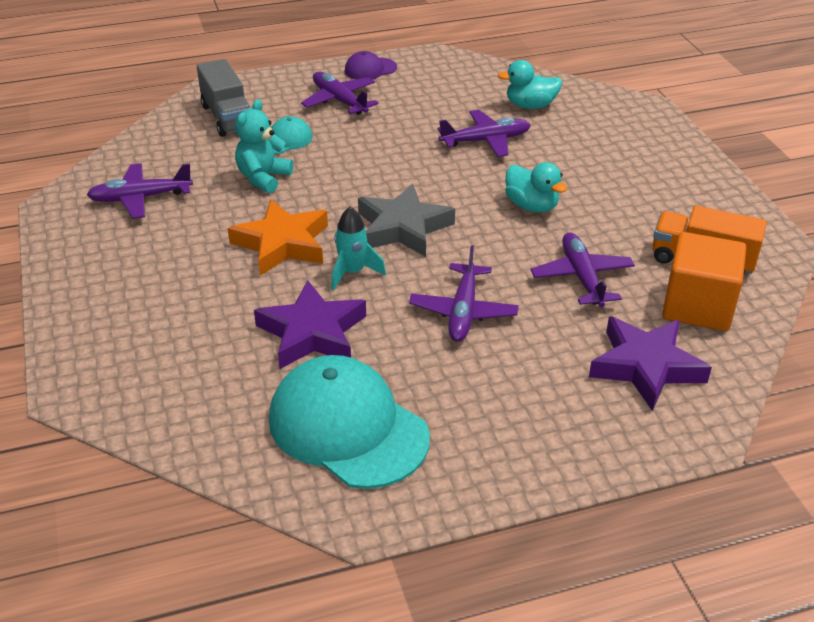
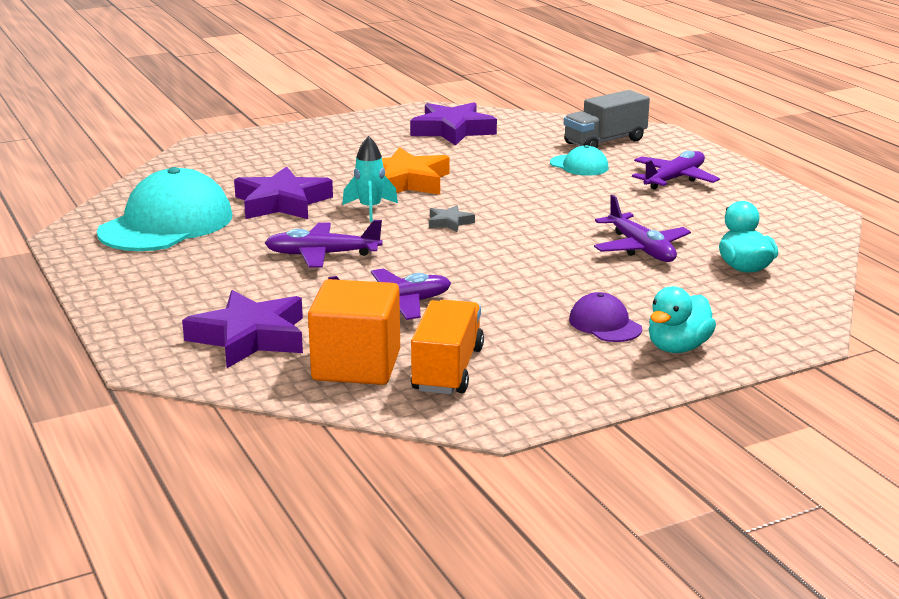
camera: 80 degrees right, 15 degrees down
(140, 198) = (452, 130): purple plane -> purple star
(263, 178) = (506, 165): turquoise teddy bear -> none
(370, 69) = (757, 186): purple cap -> purple cap (605, 324)
(403, 228) = (449, 222): grey star -> grey star, size x0.47
(531, 206) = (517, 276): turquoise duck -> turquoise duck (678, 347)

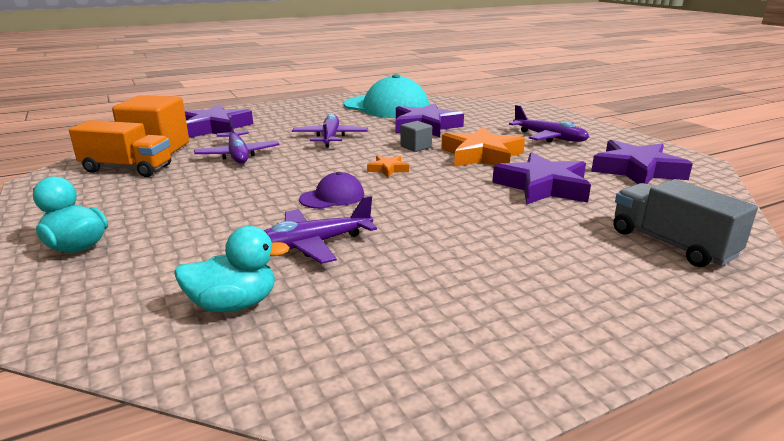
camera: 90 degrees right, 0 degrees up
(370, 209) = (416, 147): turquoise rocket -> grey cube
(449, 222) = (388, 169): grey star -> orange star
(496, 165) = (543, 187): none -> purple star
(579, 165) = (565, 225): turquoise cap -> none
(605, 324) = (150, 219): purple cap -> purple cap (332, 197)
(674, 179) = (547, 283): purple plane -> purple plane (549, 137)

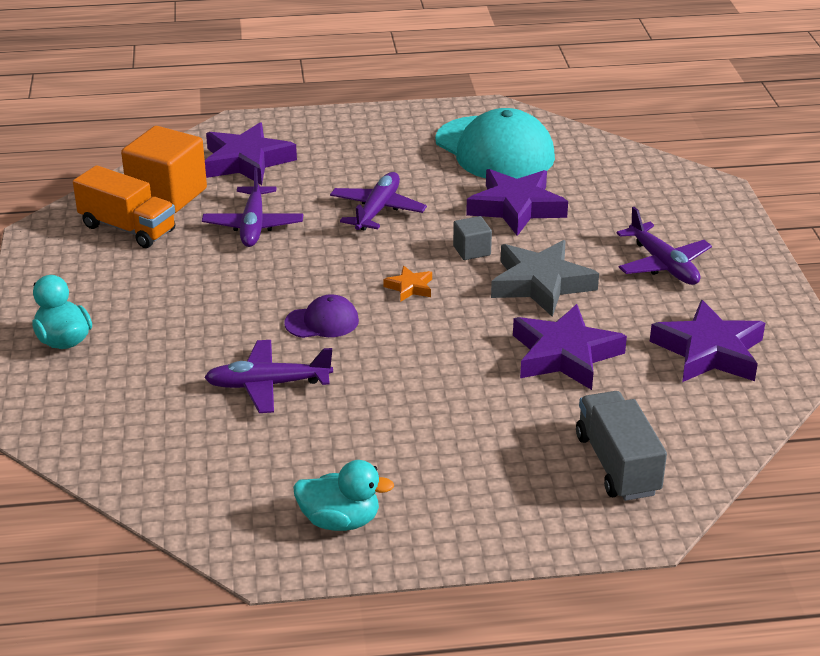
camera: 20 degrees right, 10 degrees up
(234, 304) = (175, 436): turquoise duck -> turquoise duck (340, 521)
(481, 155) = (540, 284): orange star -> grey star

